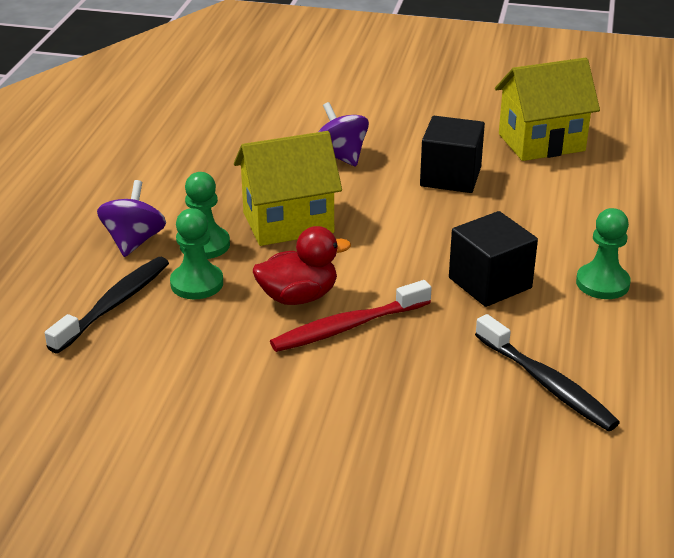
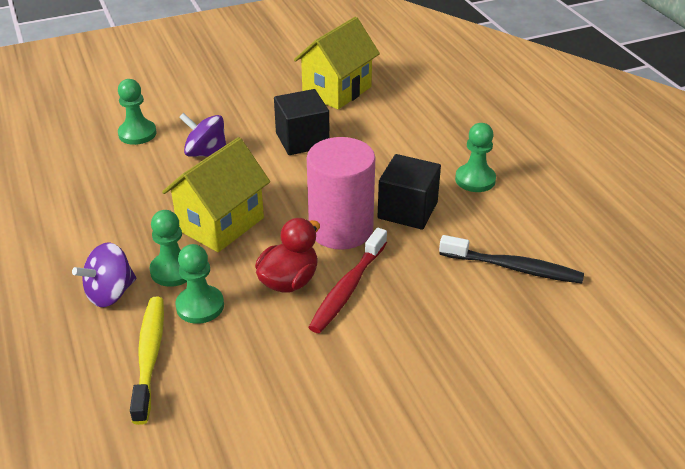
camera: 35 degrees left, 5 degrees up
(114, 304) = (149, 356): black toothbrush -> yellow toothbrush
(134, 241) = (110, 293): purple spinning top -> purple spinning top turned 105 degrees counterclockwise
(294, 116) = (137, 134): none -> green pawn
(399, 273) = (341, 229): none -> pink cylinder

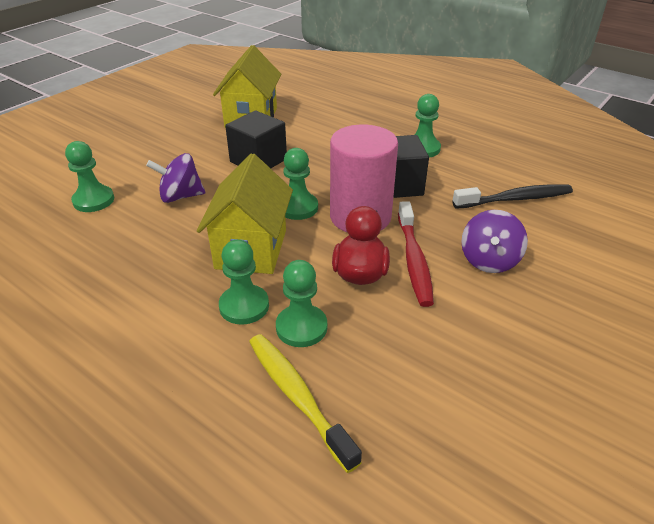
camera: 30 degrees left, 0 degrees up
(110, 293) = (198, 353): purple spinning top -> purple spinning top (489, 260)
(294, 200) = (298, 207): none -> green pawn

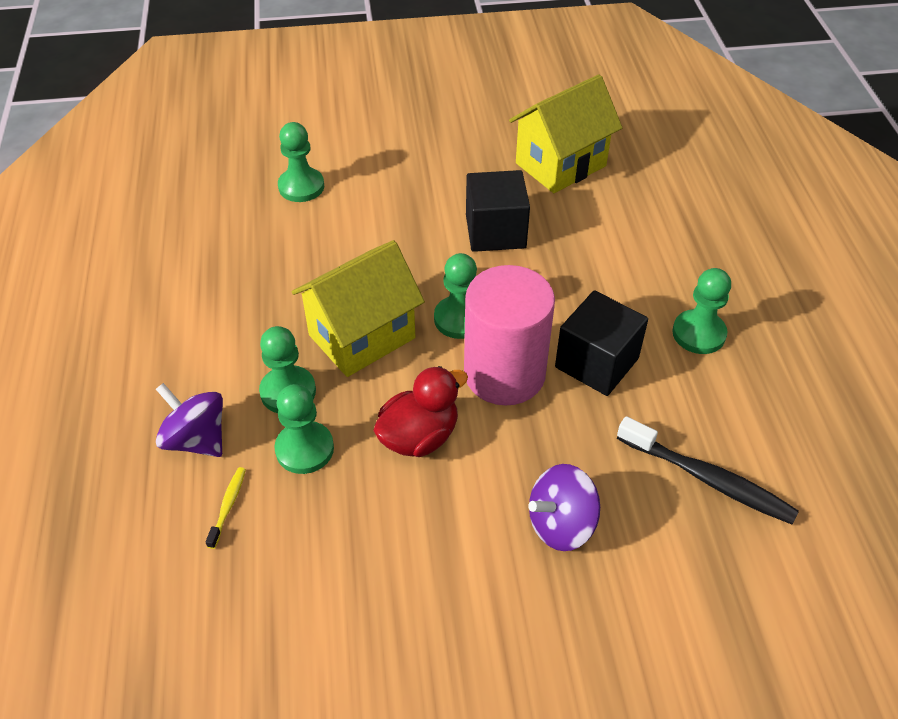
camera: 45 degrees right, 10 degrees up
(180, 196) = (374, 230): purple spinning top -> purple spinning top (196, 439)
(297, 396) = (228, 506): yellow toothbrush -> yellow toothbrush, size x0.48
(414, 260) = (487, 463): red toothbrush -> none

